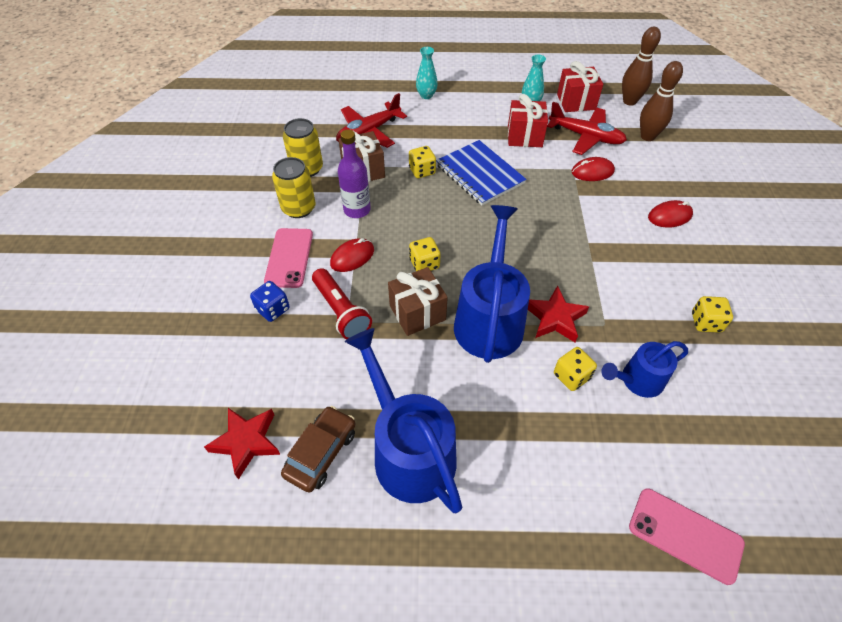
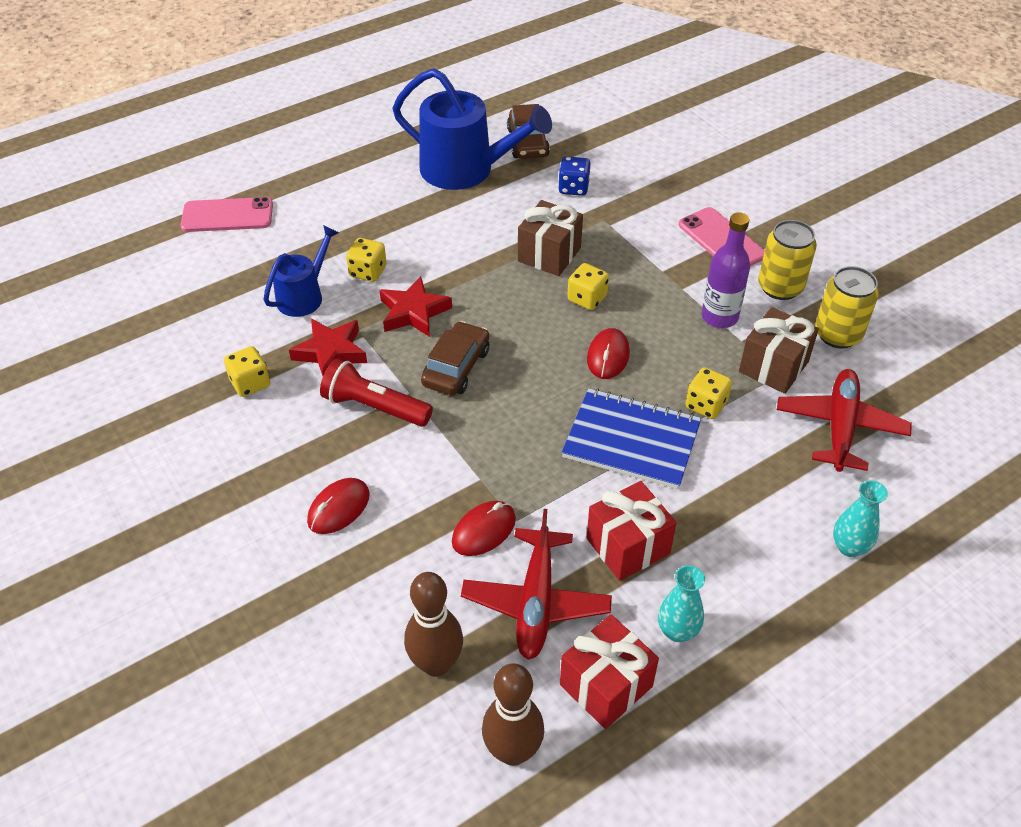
camera: 145 degrees right, 5 degrees down
(246, 442) = (586, 125): red star -> red star (331, 352)
(273, 309) = (677, 198): blue dice -> blue dice (573, 188)
(341, 311) = (618, 224): red flashlight -> red flashlight (375, 407)
(352, 257) = (664, 270): red mouse -> red mouse (608, 356)
(489, 319) = (477, 281): blue watering can -> none
(550, 261) = (456, 367): none -> brown car
(585, 137) = (536, 602): red plane -> red plane turned 75 degrees counterclockwise

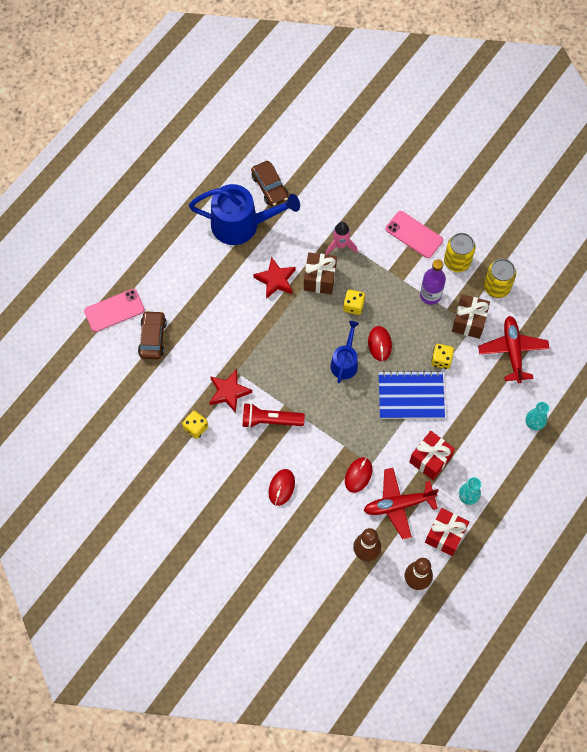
camera: 20 degrees left, 20 degrees up
(304, 296) = (193, 358): blue watering can -> blue watering can (345, 362)
(368, 272) = (221, 327): yellow dice -> none
(413, 312) = (261, 348): red star -> red star (275, 280)
(456, 367) = (301, 379): brown car -> brown car (152, 338)
(536, 602) = (398, 505): red plane -> red plane turned 90 degrees clockwise
(573, 188) = (313, 219): blue dice -> none
(600, 225) = (340, 245): none -> pink rocket

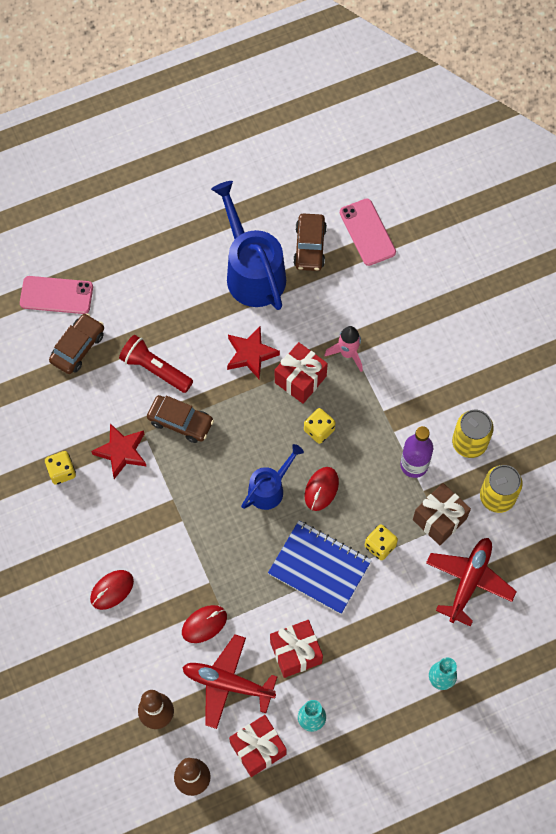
camera: 30 degrees right, 0 degrees up
(241, 224) = (252, 272): blue watering can -> blue watering can turned 150 degrees counterclockwise
(256, 350) = (180, 422): none -> brown car
(270, 420) = (146, 508): red flashlight -> red flashlight (155, 369)
(319, 279) = (300, 379): brown gift -> red gift
(414, 235) = (439, 385): pink phone -> pink phone (367, 232)

